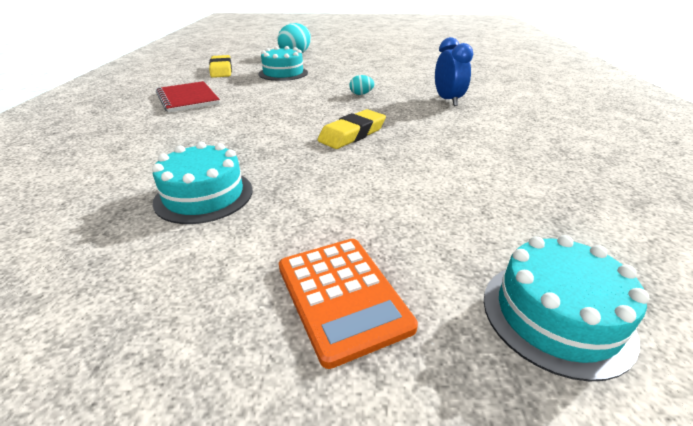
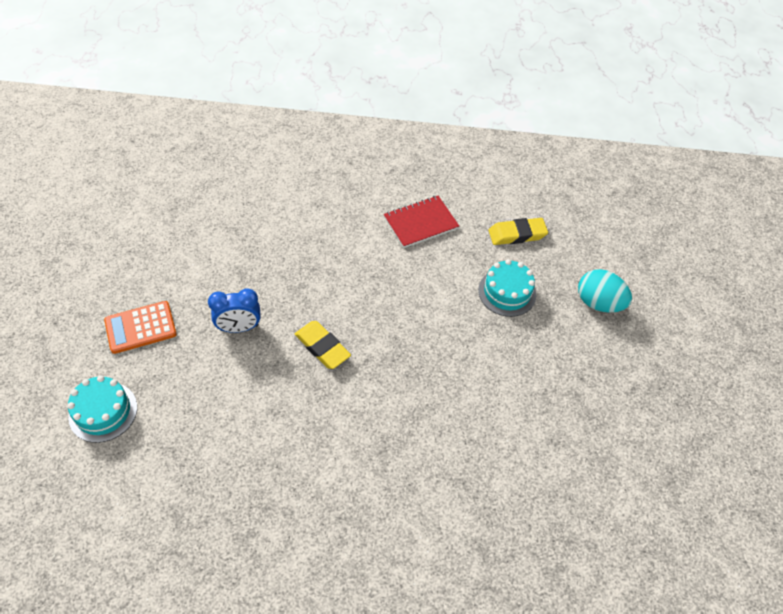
camera: 90 degrees right, 20 degrees up
(204, 195) = (242, 263): turquoise cake -> none
(361, 94) = (428, 364): turquoise egg -> none
(448, 100) = (402, 447): blue clock -> blue clock (239, 328)

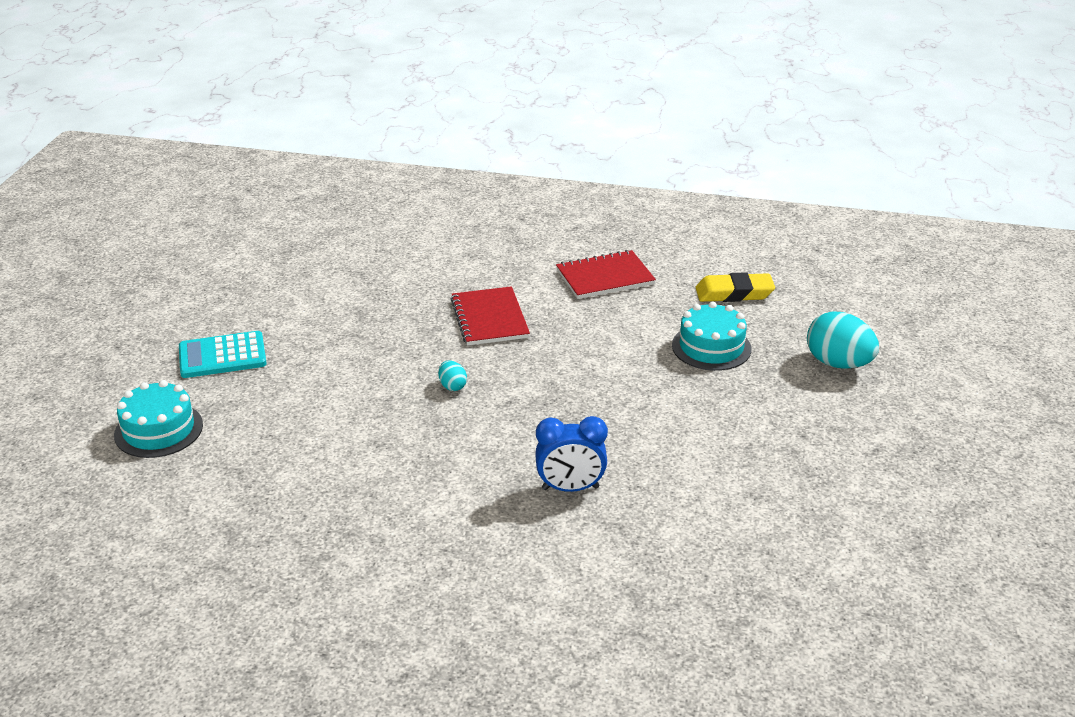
camera: 10 degrees right, 20 degrees down
(140, 327) = (222, 356): orange calculator -> turquoise calculator
(239, 328) = (347, 362): blue clock -> blue clock (570, 488)
(322, 347) = (452, 386): yellow eraser -> turquoise egg
(340, 273) = (489, 318): none -> red notebook

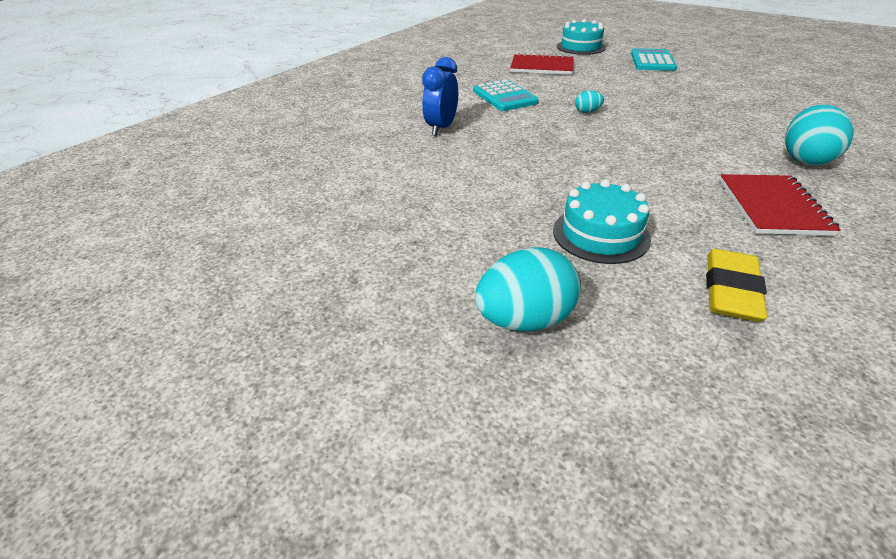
camera: 115 degrees right, 5 degrees up
(433, 461) = (504, 97): none -> turquoise calculator
(489, 318) = (686, 137): red notebook -> red notebook (542, 67)
(503, 261) = (805, 159): none -> turquoise egg

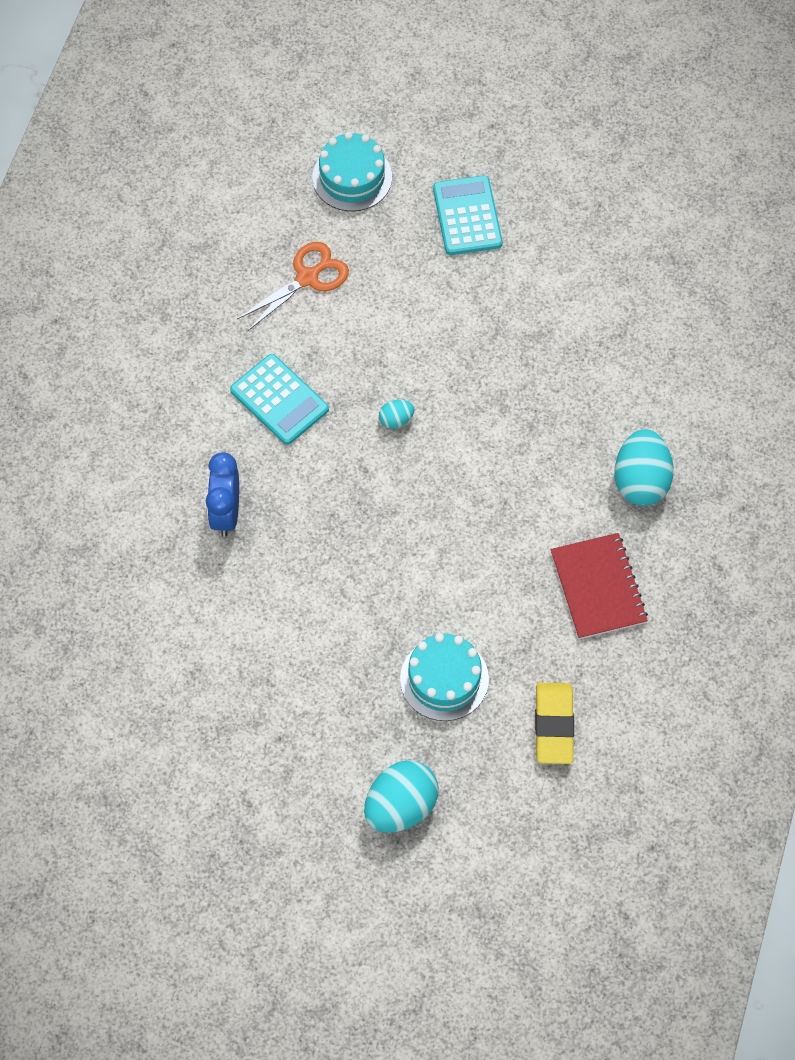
camera: 20 degrees left, 25 degrees up
(542, 67) = (307, 278): red notebook -> orange scissors

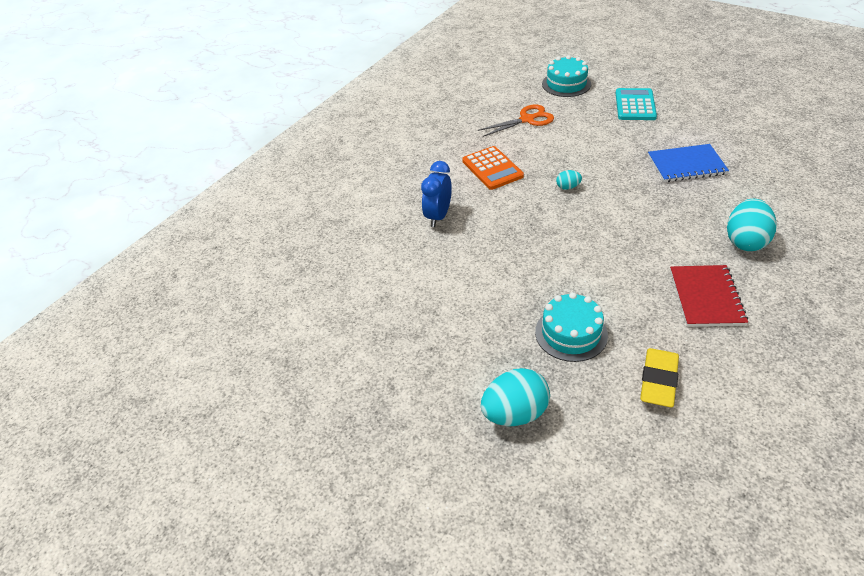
camera: 20 degrees right, 20 degrees down
(279, 400) = (492, 168): turquoise calculator -> orange calculator
(555, 343) = (686, 165): none -> blue notebook

